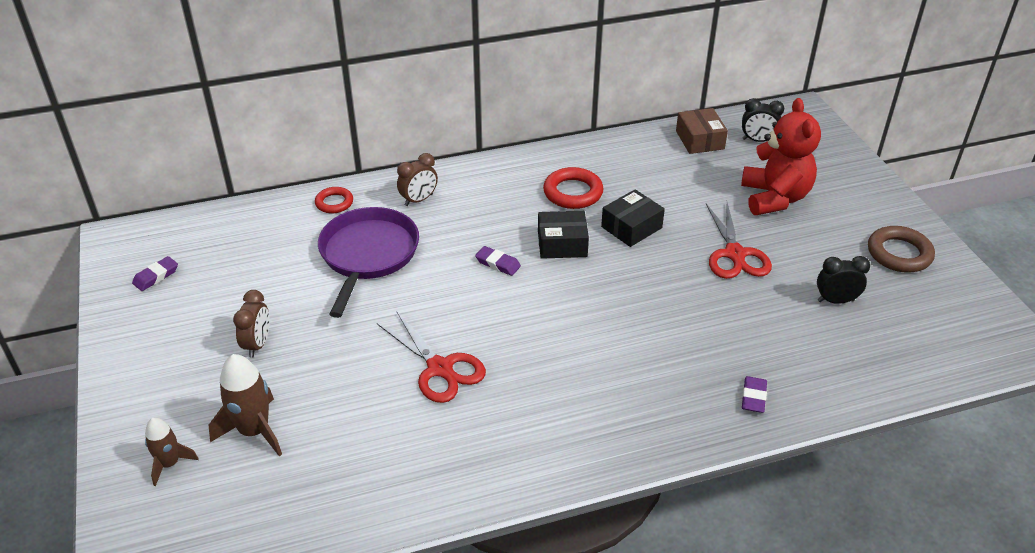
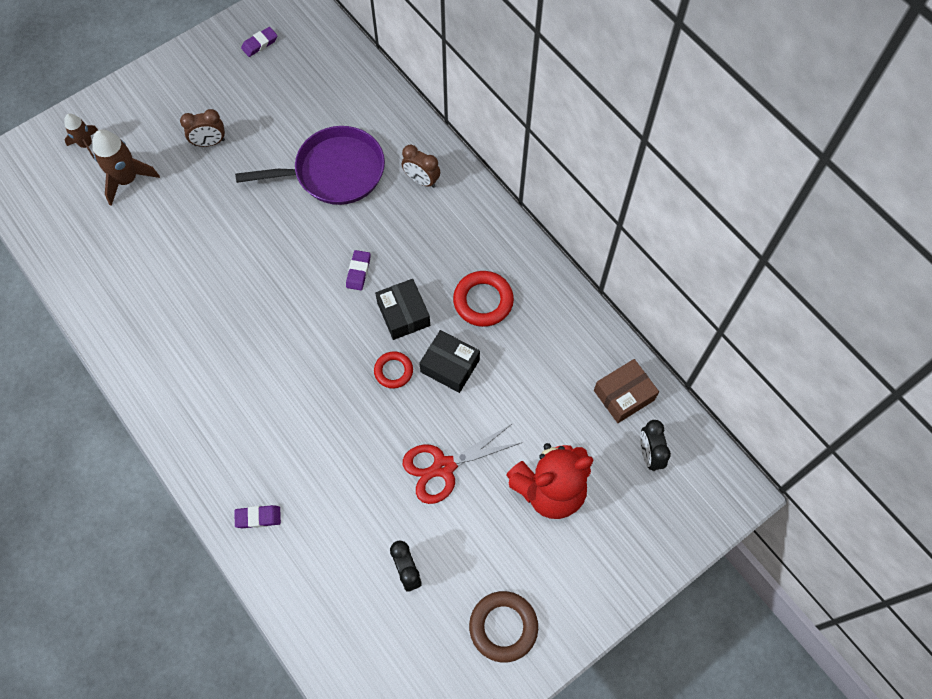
camera: 70 degrees right, 25 degrees up
(156, 276) = (260, 44): purple eraser -> purple eraser turned 60 degrees counterclockwise
(334, 203) = (392, 119): red ring -> red ring (393, 371)
(440, 368) = (221, 273): red scissors -> none

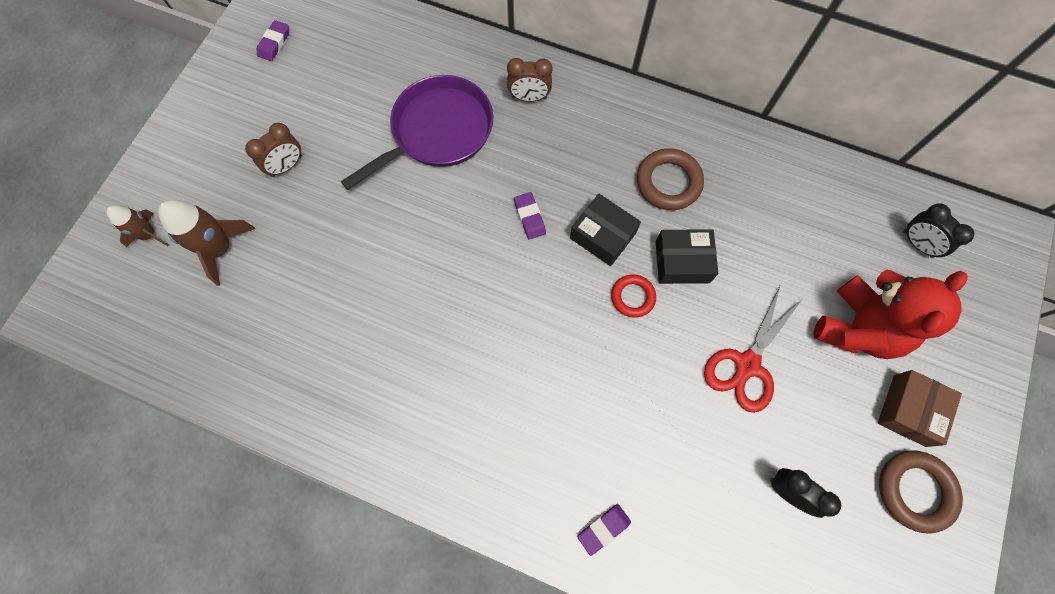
camera: 30 degrees left, 5 degrees up
(483, 301) = (668, 182): red ring -> brown ring
(624, 395) = (856, 202): brown box -> brown box (909, 410)

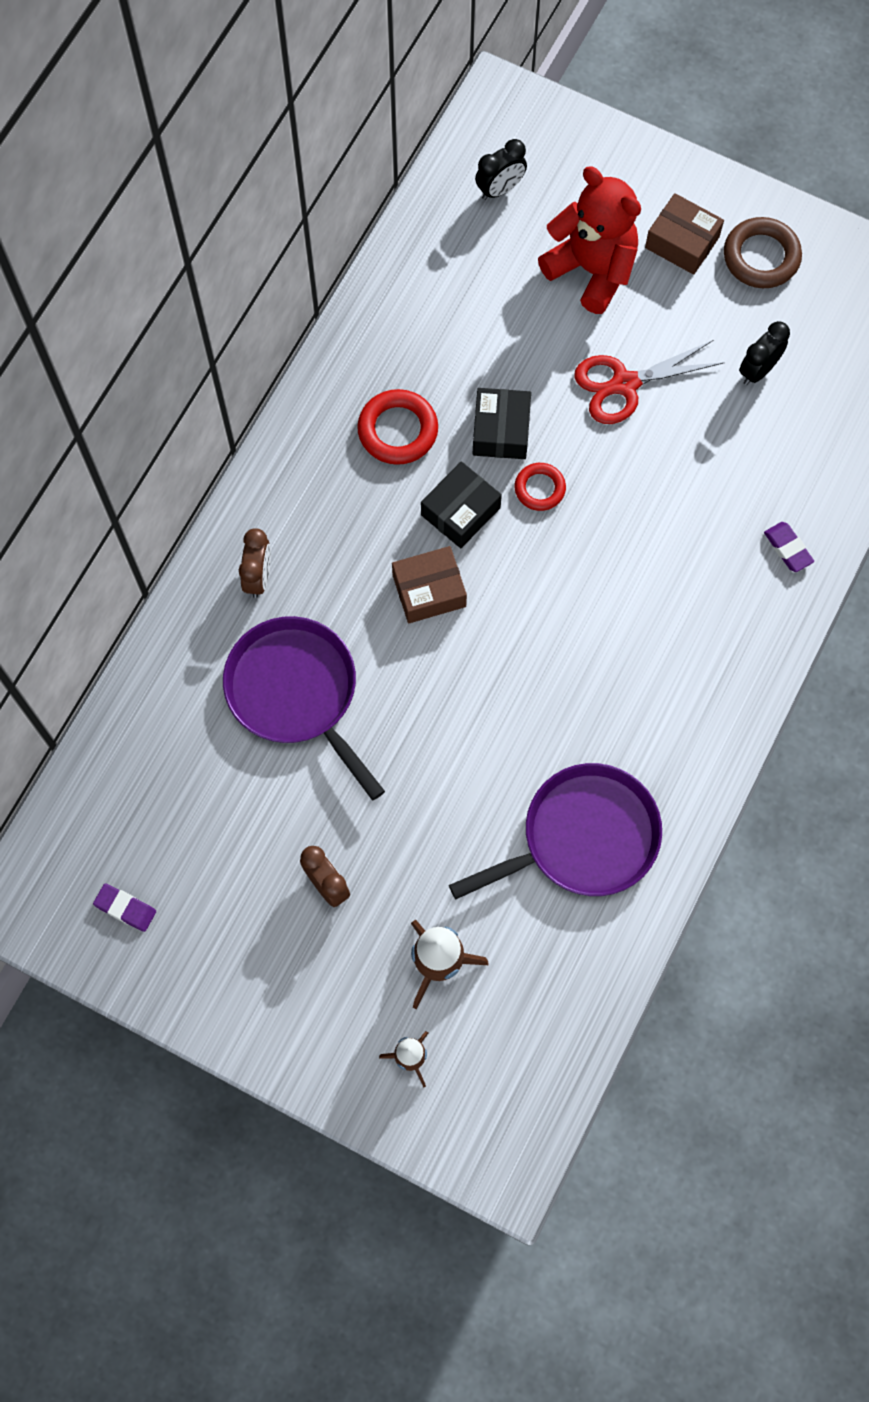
camera: 85 degrees left, 0 degrees up
(320, 352) = (582, 837): none -> purple pan
(529, 217) = (429, 591): purple eraser -> brown box
(668, 182) = (398, 430): brown ring -> red ring
(747, 364) = (625, 384): red scissors -> red scissors turned 120 degrees clockwise

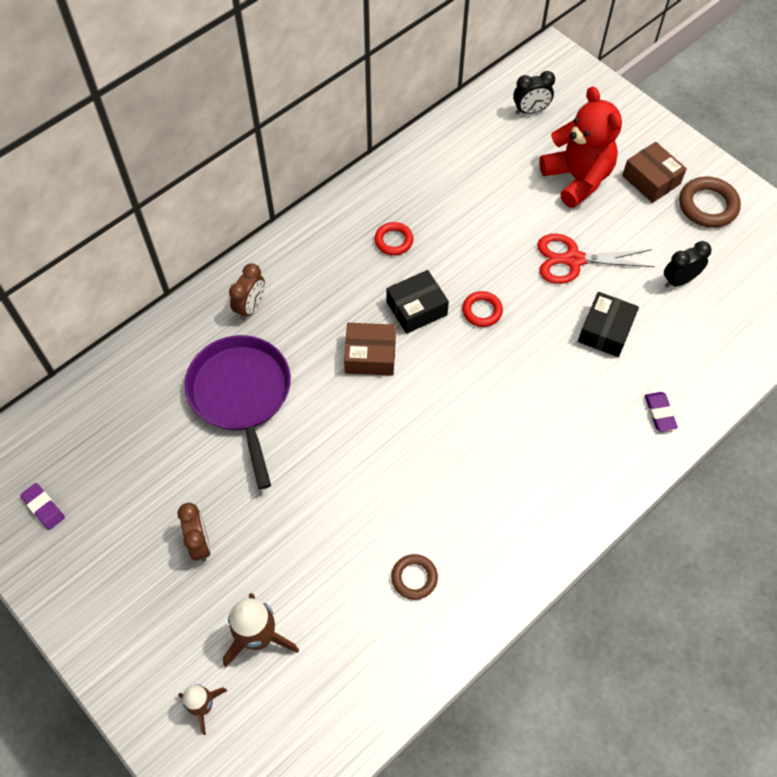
camera: 20 degrees right, 10 degrees down
(398, 430) = (393, 241): red ring -> red ring, size x0.63
(501, 430) = (469, 263): black box -> black box (605, 331)
(582, 837) = (414, 578): purple pan -> brown ring

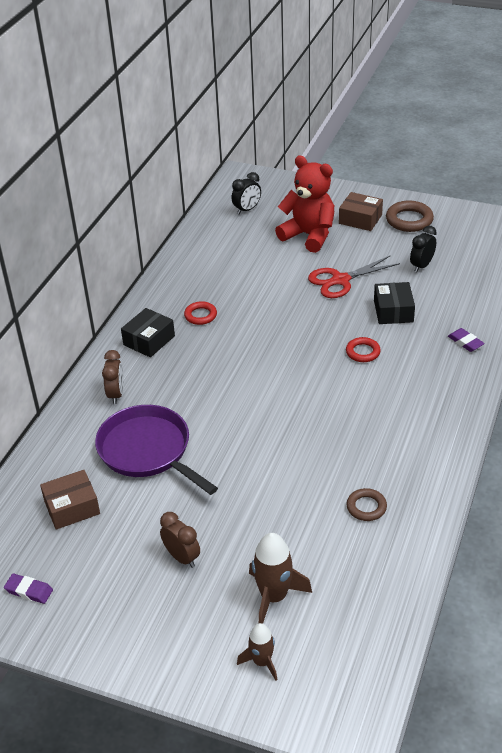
camera: 25 degrees left, 20 degrees down
(370, 355) = (233, 388): brown box -> brown box (72, 507)
(416, 308) = (247, 348): black box -> black box (149, 340)
(482, 311) = (297, 332): red ring -> red ring (363, 352)

